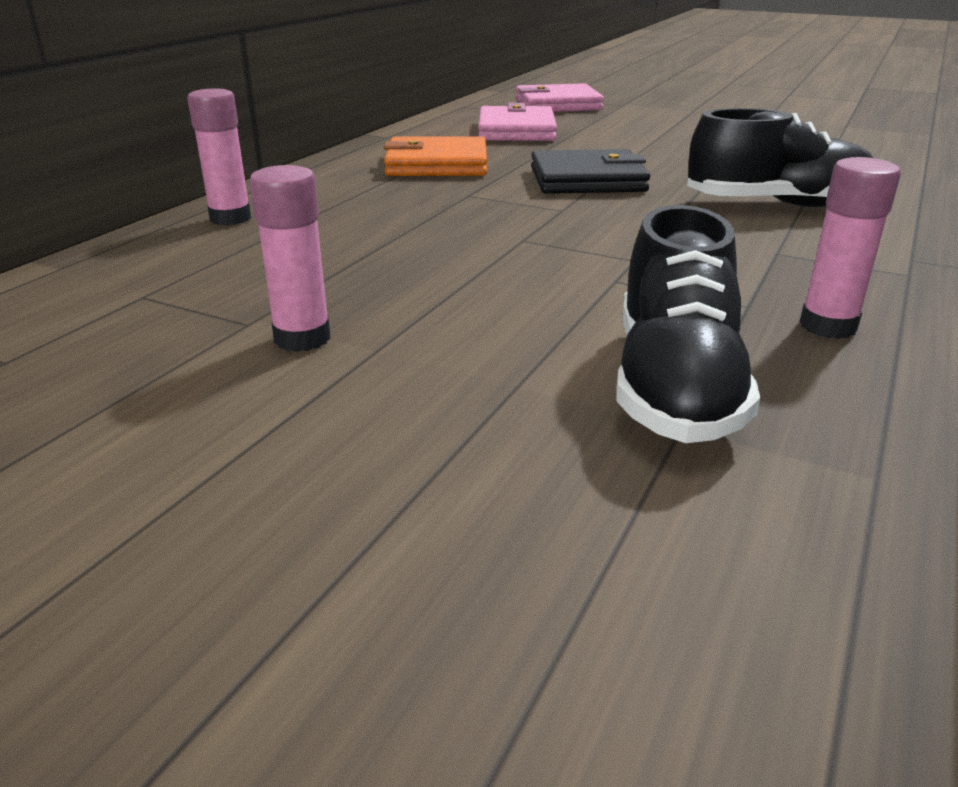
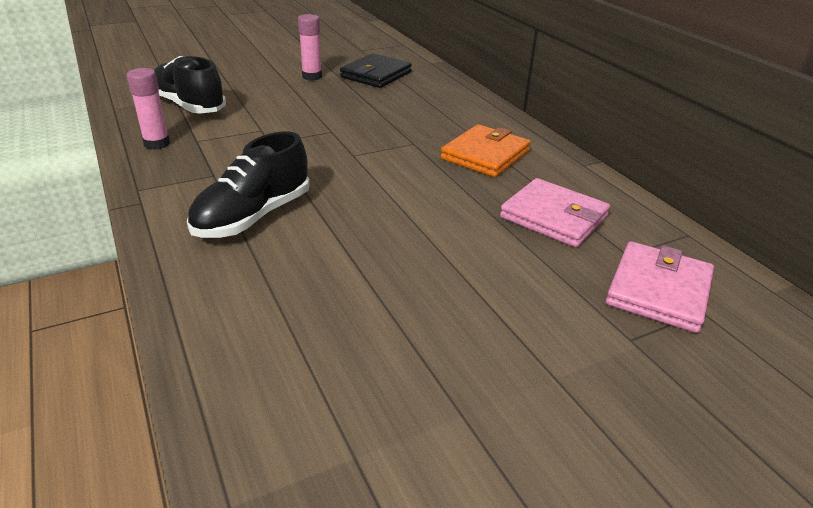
camera: 125 degrees right, 5 degrees up
(230, 218) = (450, 91): pink glue stick -> none
(587, 180) = (389, 184): black wallet -> black wallet (376, 75)

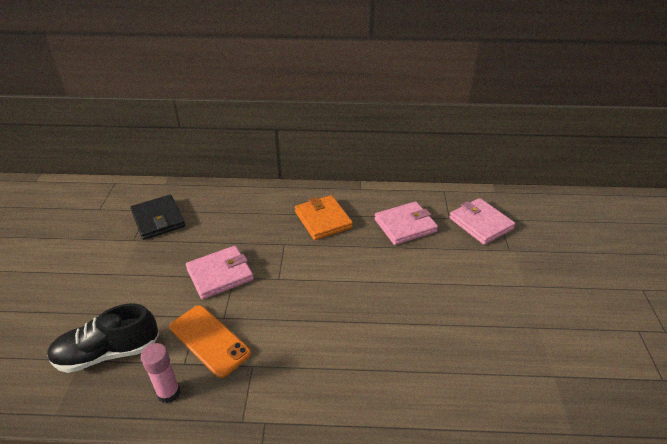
camera: 60 degrees left, 5 degrees up
(233, 144) = (209, 340): none -> orange phone
(253, 216) = (327, 357): black shoe -> none
(312, 76) = (124, 255): pink glue stick -> none
(329, 123) = (220, 274): none -> pink wallet

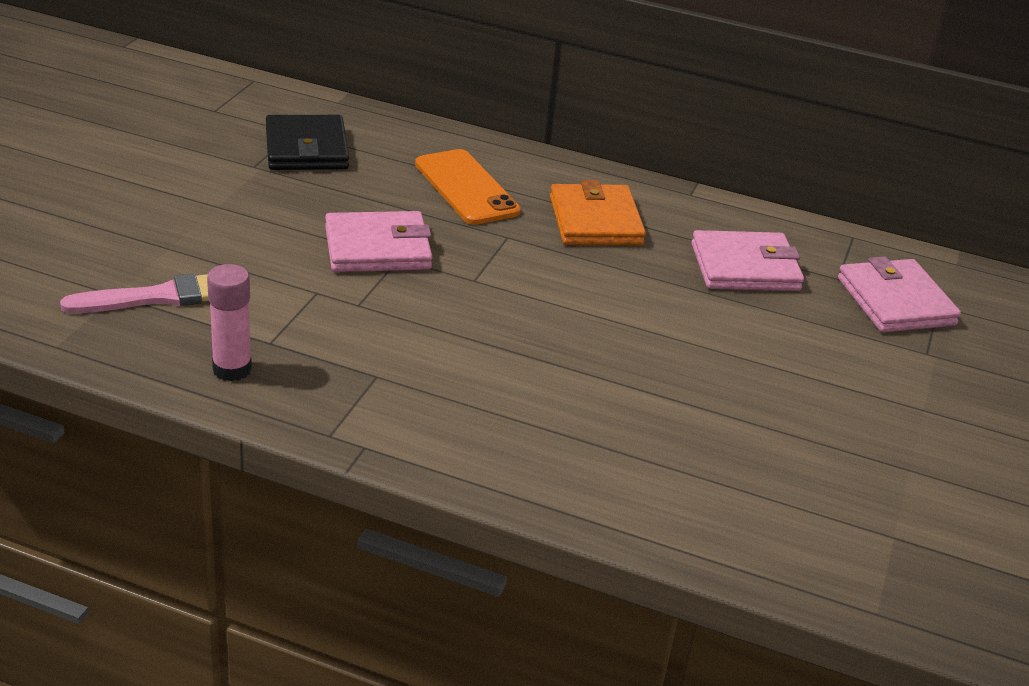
camera: 15 degrees right, 5 degrees down
(108, 353) = (159, 297): black shoe -> pink brush
(209, 340) = (323, 326): orange phone -> orange phone (466, 188)

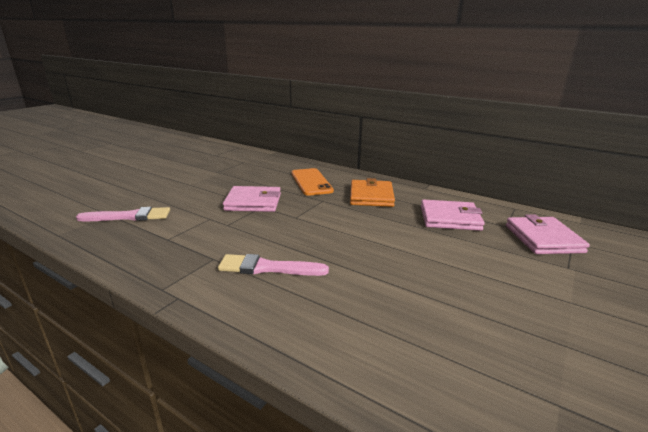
camera: 15 degrees right, 10 degrees down
(232, 369) = (135, 250): pink glue stick -> none
(306, 149) = (245, 167): black wallet -> none
(476, 386) = (268, 268): none -> pink brush

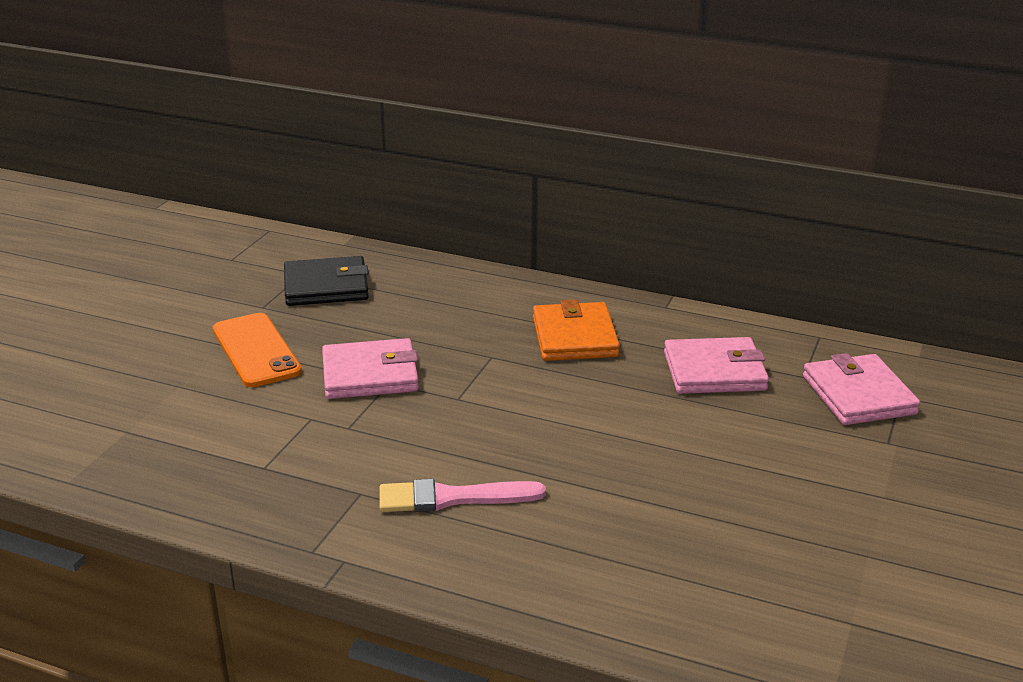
camera: 10 degrees left, 5 degrees up
(129, 216) = (166, 431): pink brush -> none
(252, 167) = (326, 286): none -> black wallet
(311, 182) = (456, 314): orange phone -> orange phone (256, 350)

